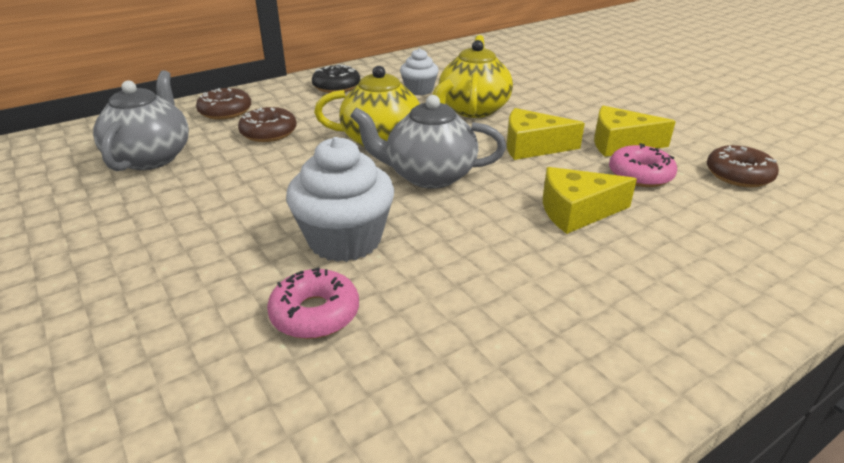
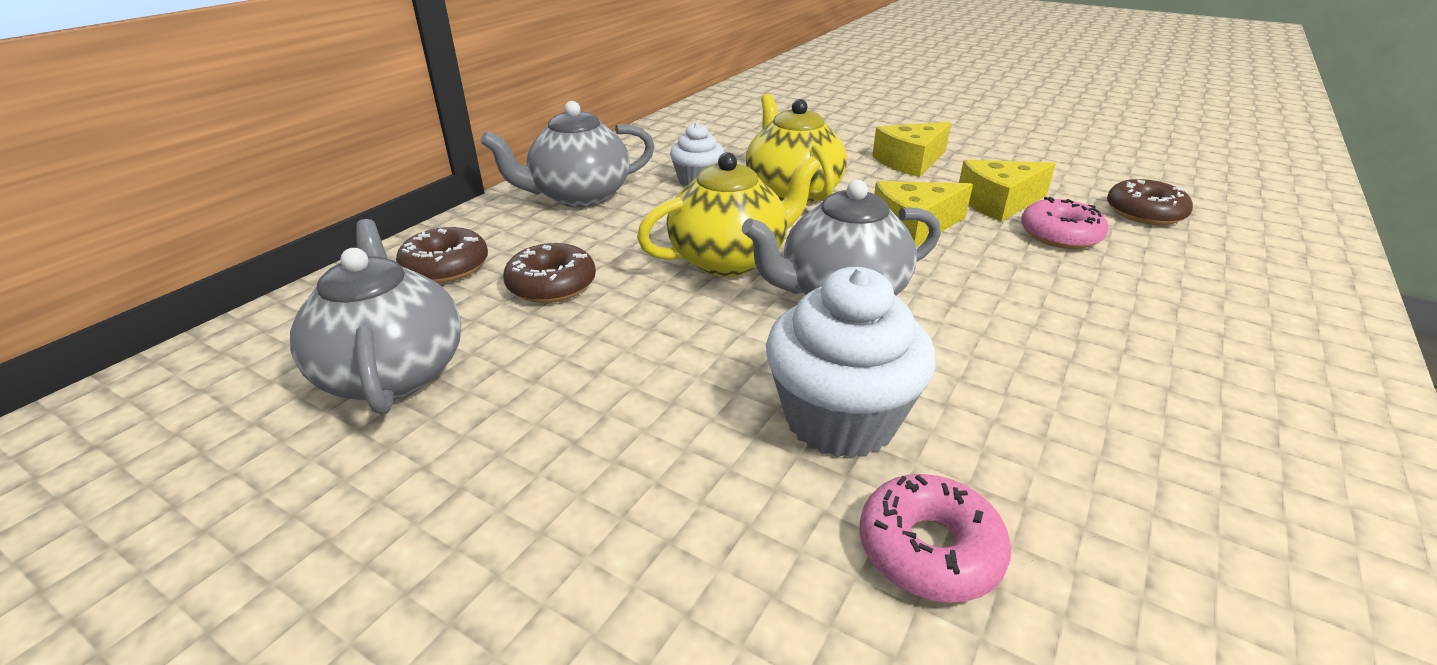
camera: 25 degrees left, 0 degrees up
(336, 86) = (579, 196): black donut -> grey teapot
(576, 211) = (1053, 296): yellow cheese -> yellow cheese (910, 161)

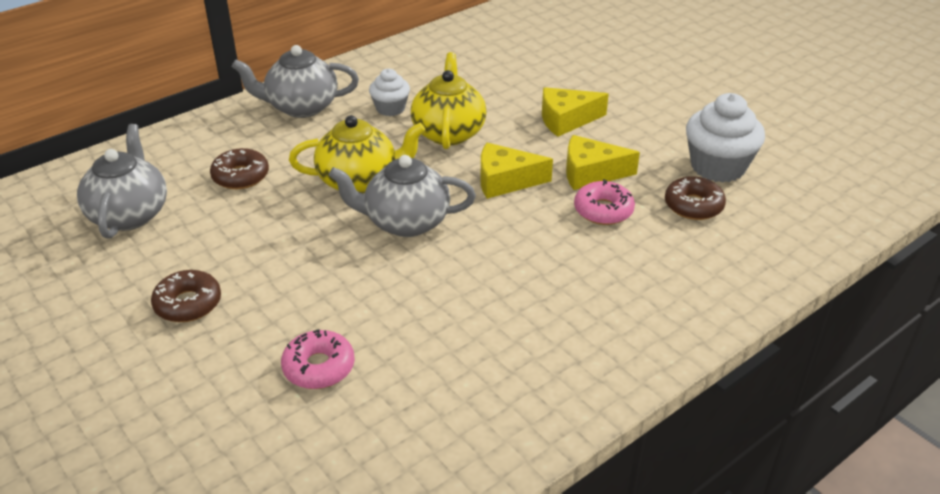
camera: 20 degrees right, 5 degrees up
(445, 267) = (188, 149): brown donut -> brown donut (188, 304)
(840, 419) = (334, 297): white cupcake -> white cupcake (718, 167)

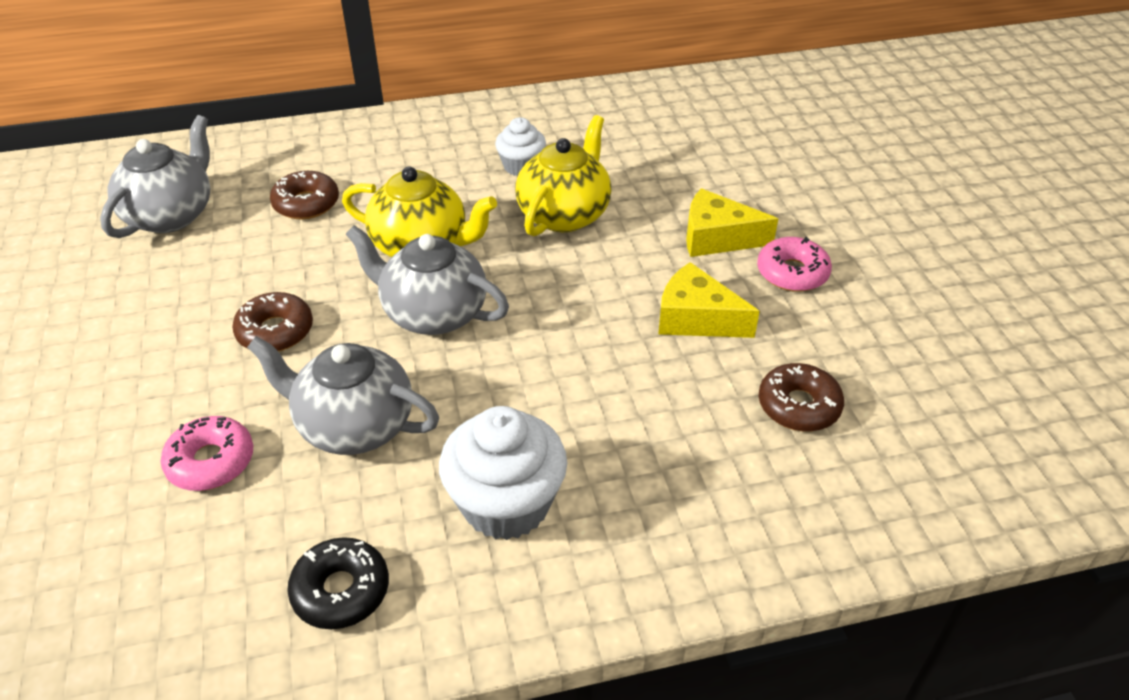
camera: 25 degrees right, 5 degrees up
(188, 304) = (146, 337): brown donut -> brown donut (275, 331)
(301, 107) = (427, 139): grey teapot -> grey teapot (354, 425)
(485, 410) = (341, 590): none -> black donut
(505, 181) = (584, 296): yellow cheese -> none
(603, 210) = (675, 374): pink donut -> pink donut (792, 273)
(718, 167) = (872, 361): white cupcake -> white cupcake (506, 504)

